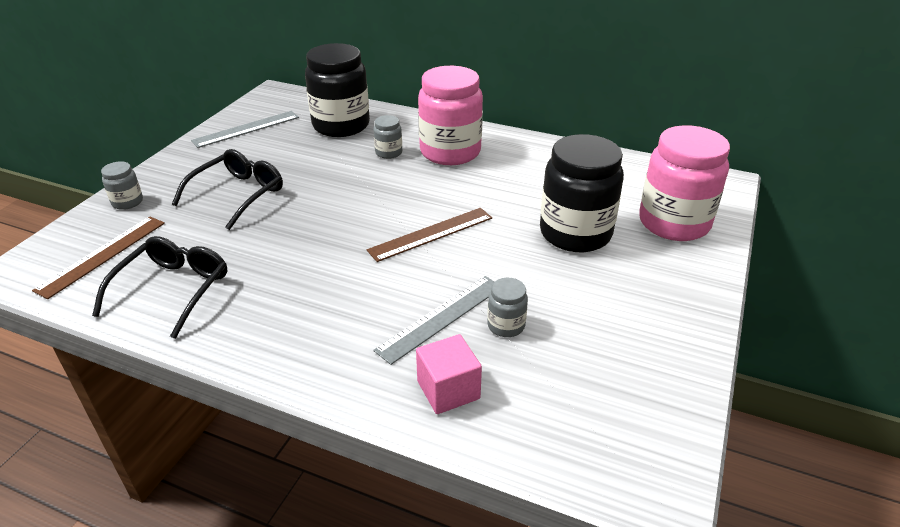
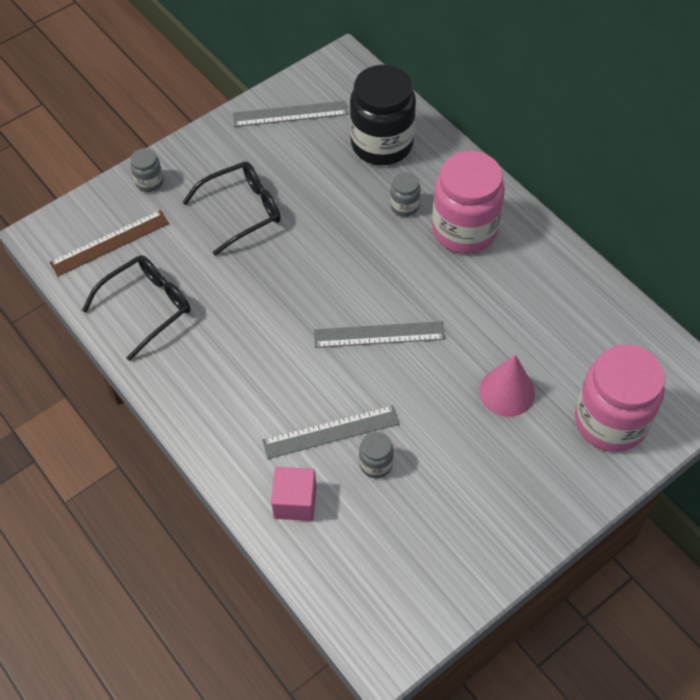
camera: 30 degrees right, 20 degrees up
(431, 234) = (379, 335): brown ruler -> grey ruler
(575, 233) = (507, 392): black jar -> pink cone

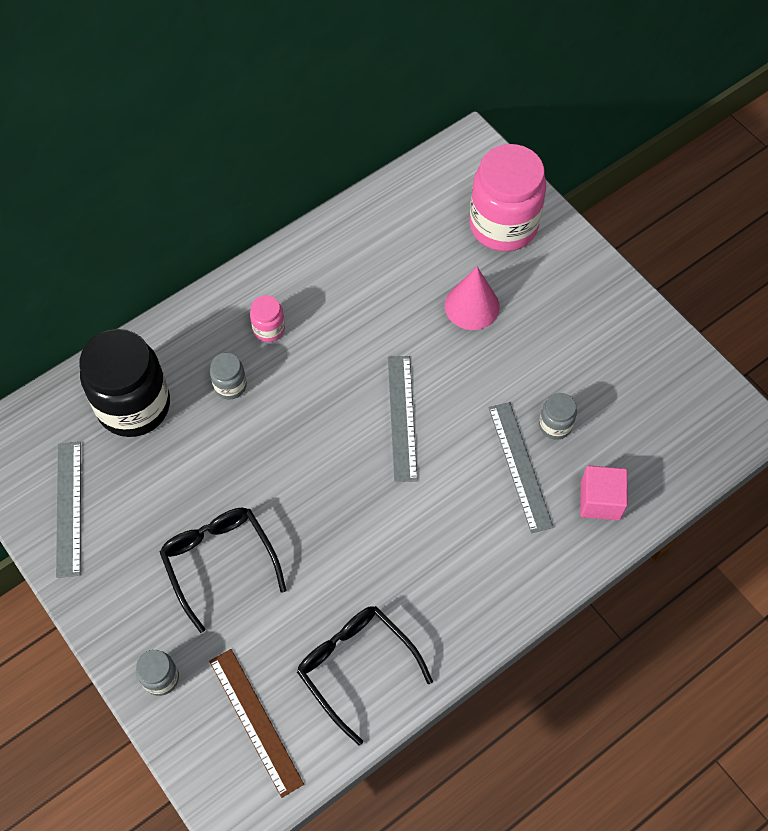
camera: 90 degrees left, 5 degrees up
(464, 230) = (269, 329): pink jar -> pink jar, size x0.45

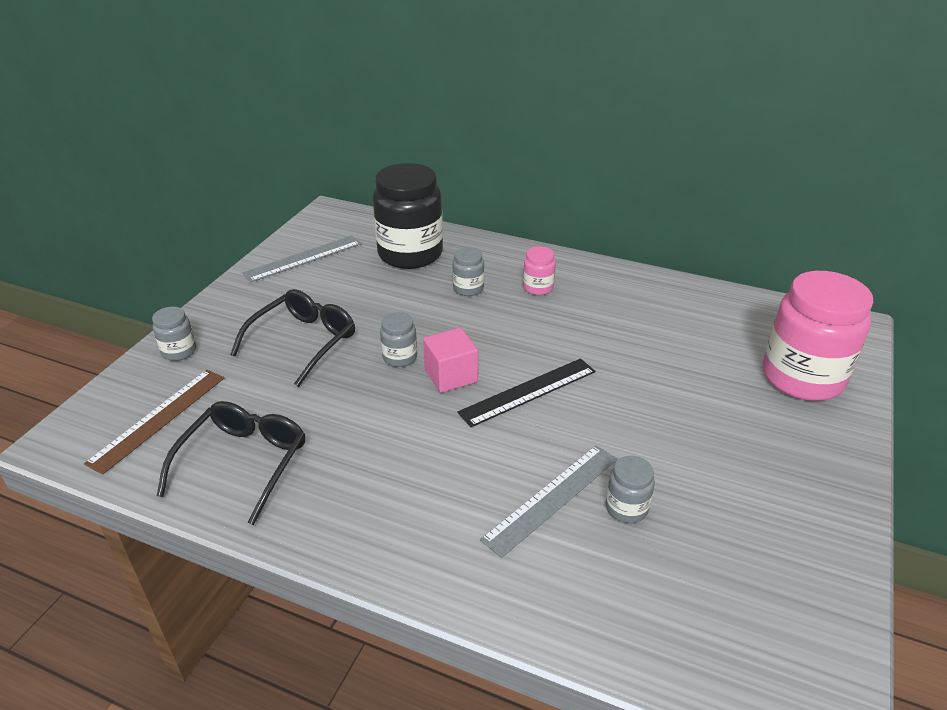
camera: 60 degrees right, 25 degrees down
(296, 491) = (400, 357): none -> grey jar
(402, 417) = (528, 392): grey ruler -> black ruler
(472, 306) = (692, 391): pink cone -> none
(600, 500) = (570, 590): pink cube -> pink cube (451, 375)

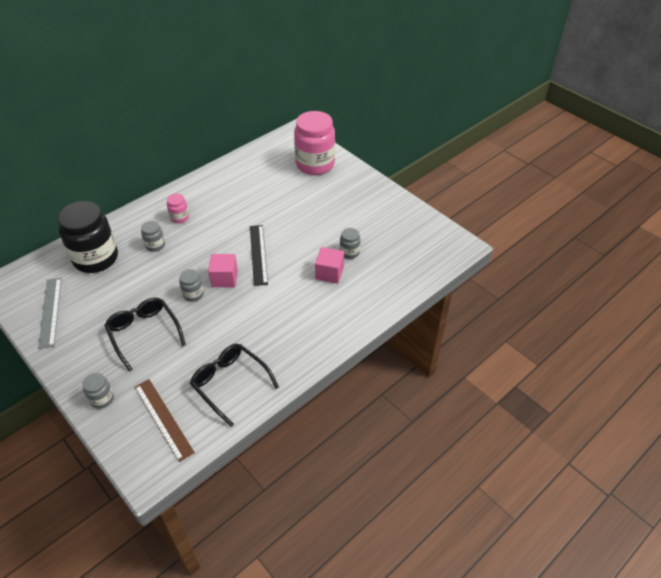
camera: 65 degrees left, 10 degrees up
(551, 498) = (329, 273): grey ruler -> pink cube

